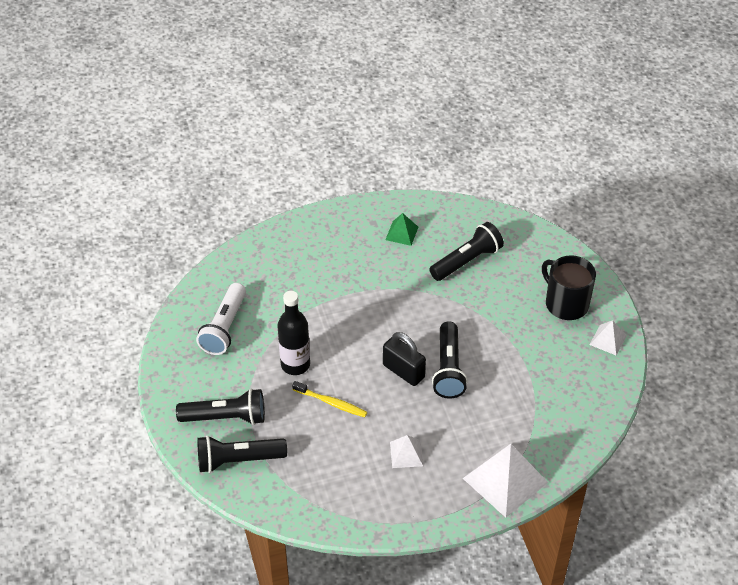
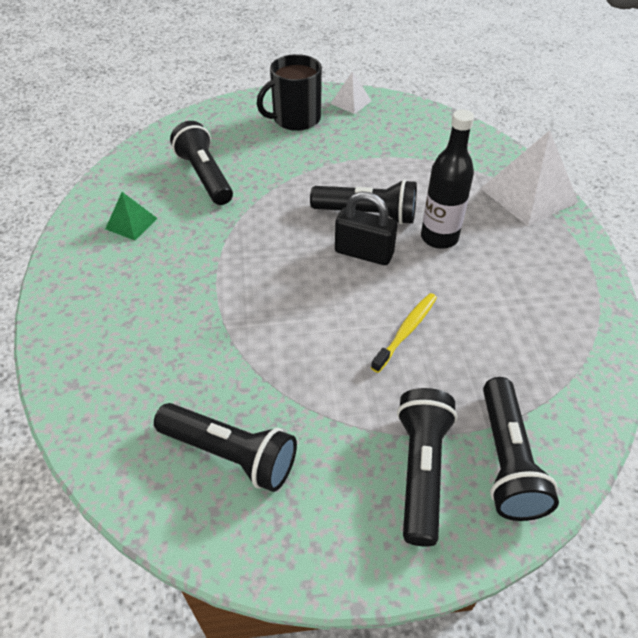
camera: 80 degrees left, 0 degrees up
(224, 327) = (230, 454): white flashlight -> black flashlight
(295, 365) = (330, 365): black bottle -> black bottle (439, 237)
(403, 371) = (364, 253): black padlock -> black padlock turned 60 degrees clockwise
(406, 454) = (493, 268): white pyramid -> none

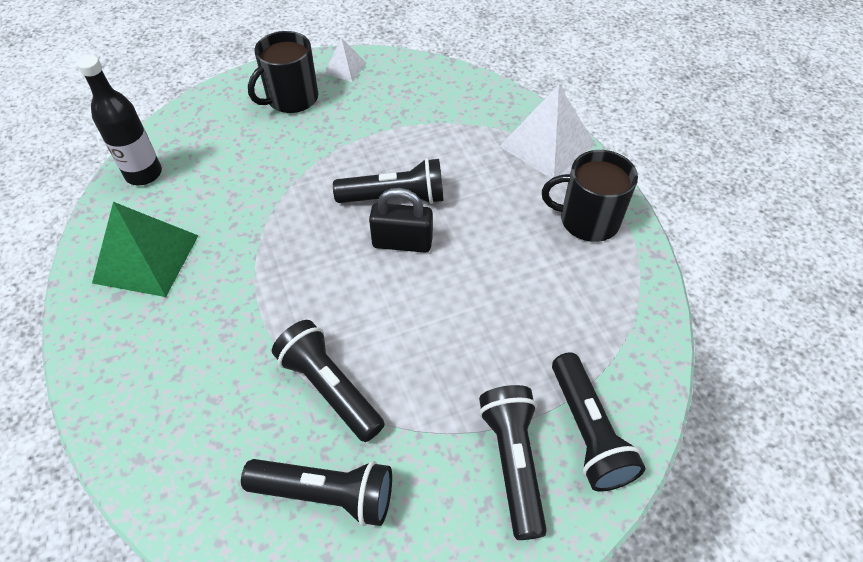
camera: 15 degrees left, 5 degrees up
(131, 223) = (146, 259): green pyramid -> green pyramid, size x1.93
(205, 176) = (212, 186): black flashlight -> black flashlight (330, 388)
(406, 331) = (464, 320): yellow toothbrush -> none
(439, 237) = (472, 210): black bottle -> black bottle (144, 174)
(554, 267) = (587, 220): none -> black mug

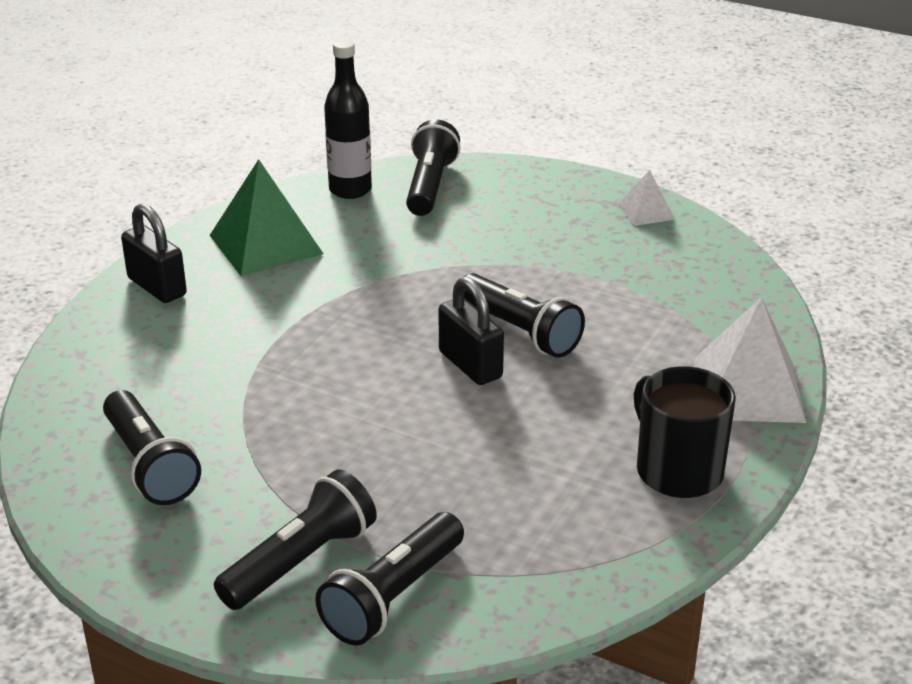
camera: 50 degrees right, 20 degrees down
(115, 355) = (157, 287): none -> black padlock
(291, 98) = (554, 207): black mug -> none
(330, 388) = (254, 411): black flashlight -> black flashlight (430, 186)

